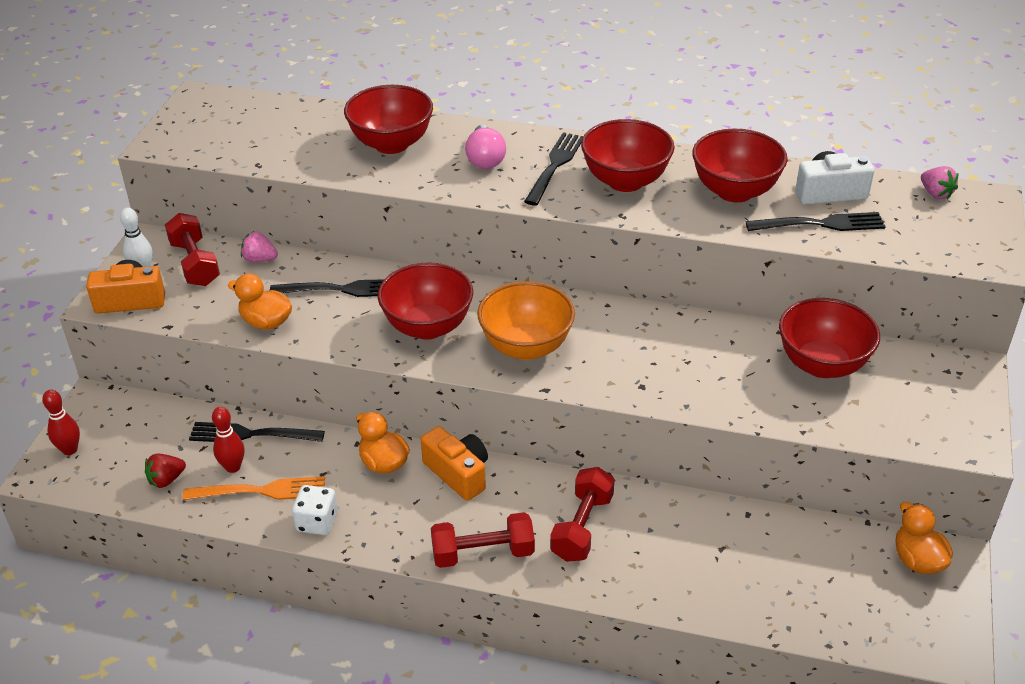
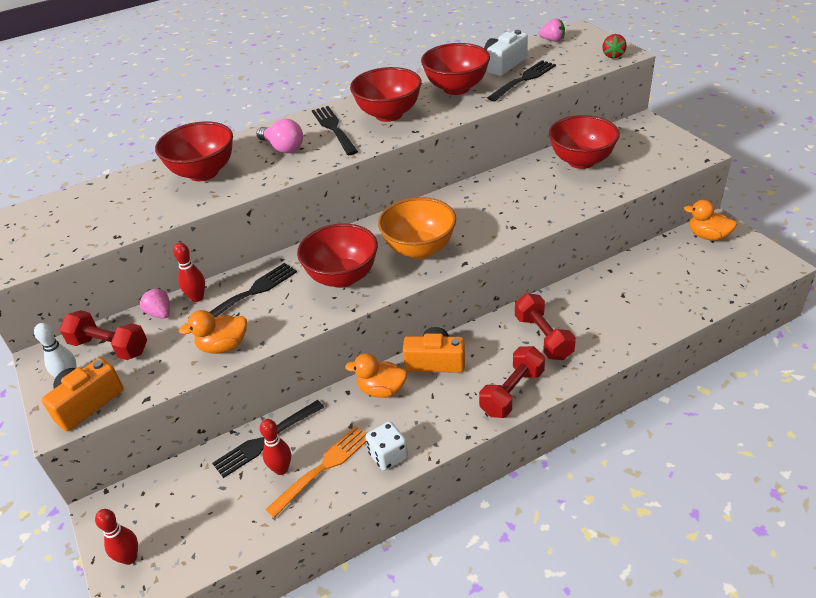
camera: 40 degrees left, 0 degrees up
(166, 480) = (241, 515): red strawberry -> red strawberry (613, 55)
(259, 259) = (160, 313): pink strawberry -> pink strawberry turned 75 degrees clockwise
(300, 264) = (197, 298): none -> red bowling pin

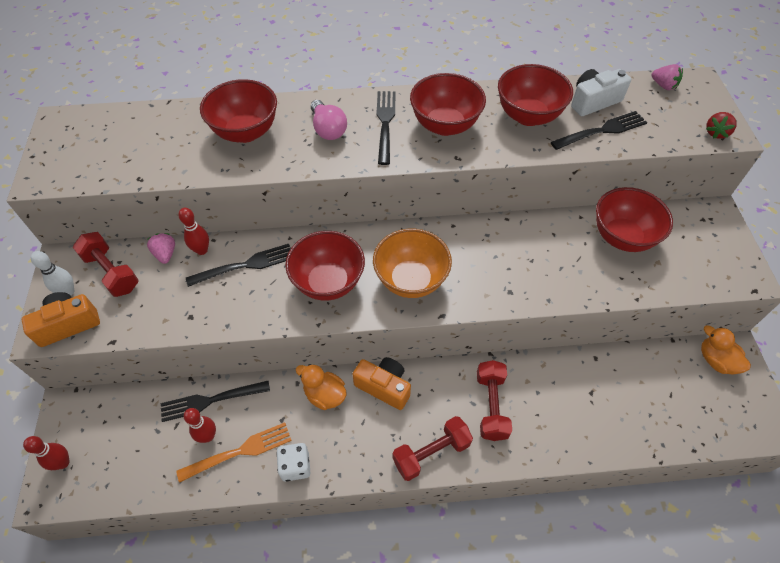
camera: 20 degrees right, 15 degrees up
(223, 346) = (195, 314): orange duck -> none

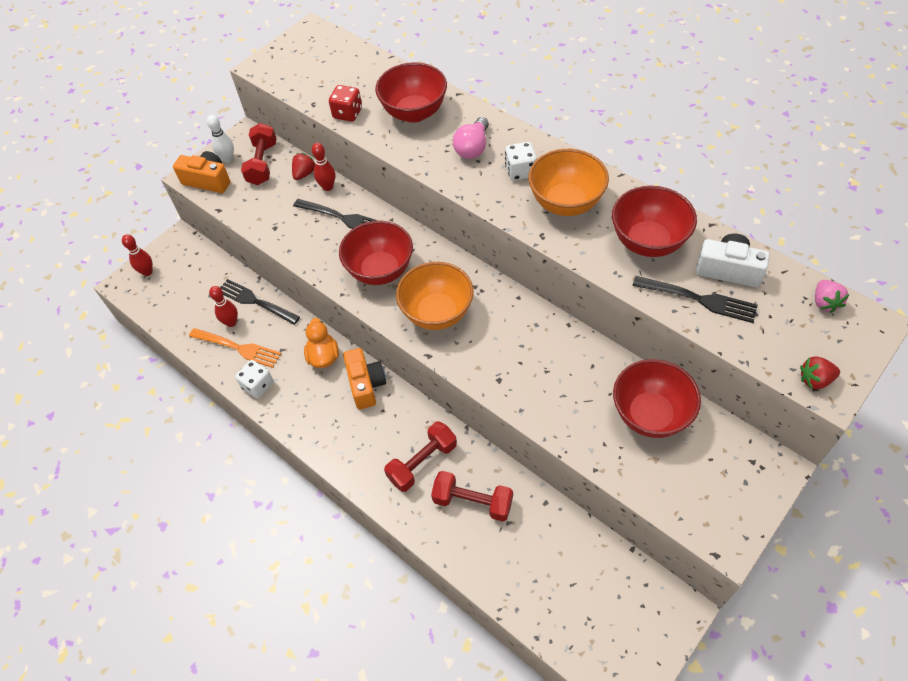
camera: 50 degrees right, 0 degrees up
(165, 254) = (304, 174): pink strawberry -> red strawberry
(184, 167) = (347, 113): none -> red dice
(385, 124) = (520, 171): black fork -> white dice
(431, 453) = (345, 455): red dumbbell -> red dumbbell (472, 502)
(445, 125) = (566, 203): red bowl -> orange bowl
(716, 360) = (650, 599): orange duck -> none

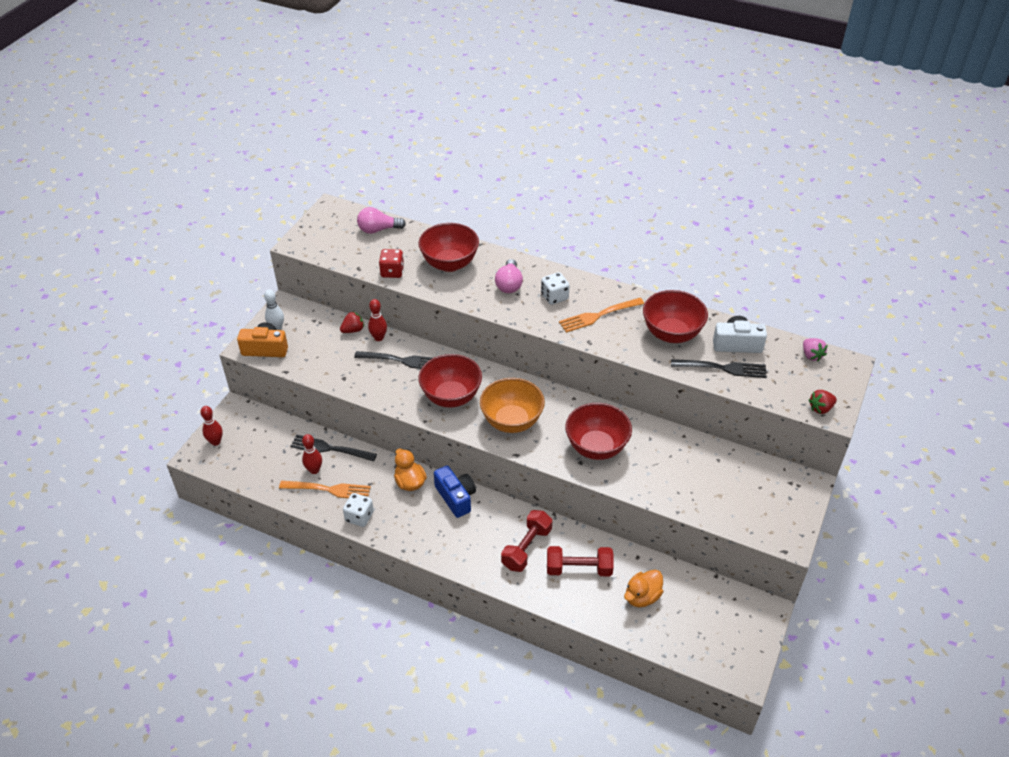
camera: 20 degrees left, 10 degrees down
(262, 163) = (311, 327): red dumbbell -> none
(304, 174) = (353, 330): red strawberry -> red strawberry turned 45 degrees clockwise
(351, 62) = (378, 230): none -> pink light bulb
(366, 384) = (456, 497): orange camera -> blue camera
(534, 555) = (642, 597): none -> orange duck
(566, 203) = (599, 315): orange bowl -> orange fork
(650, 414) = (705, 465): red bowl -> red bowl (596, 447)

